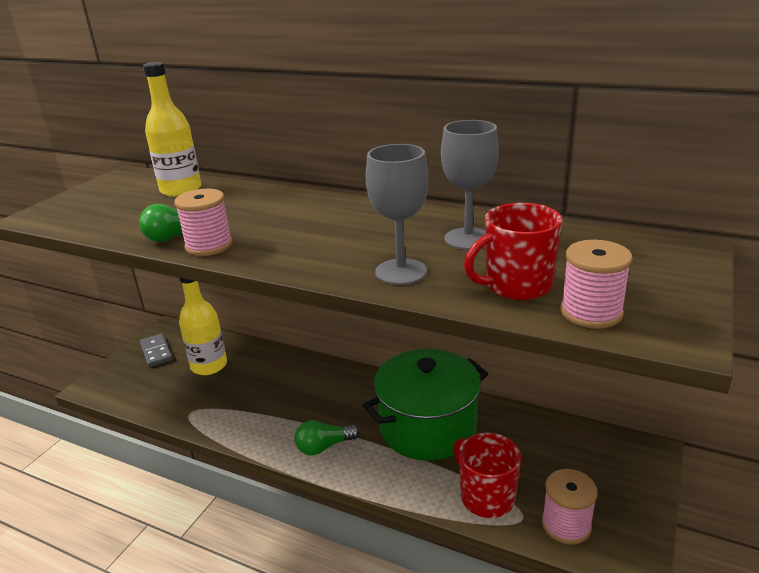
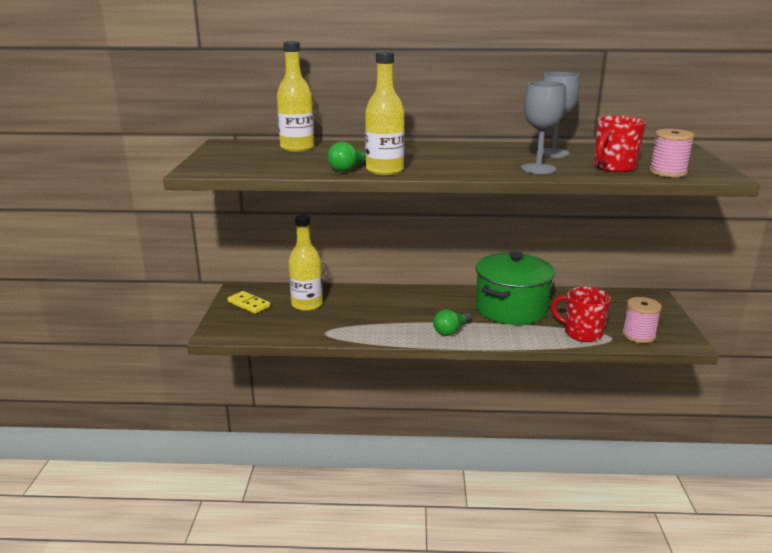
camera: 25 degrees left, 5 degrees down
(156, 352) = (248, 304): grey domino -> yellow domino
(209, 246) = (385, 170): pink spool -> yellow bottle

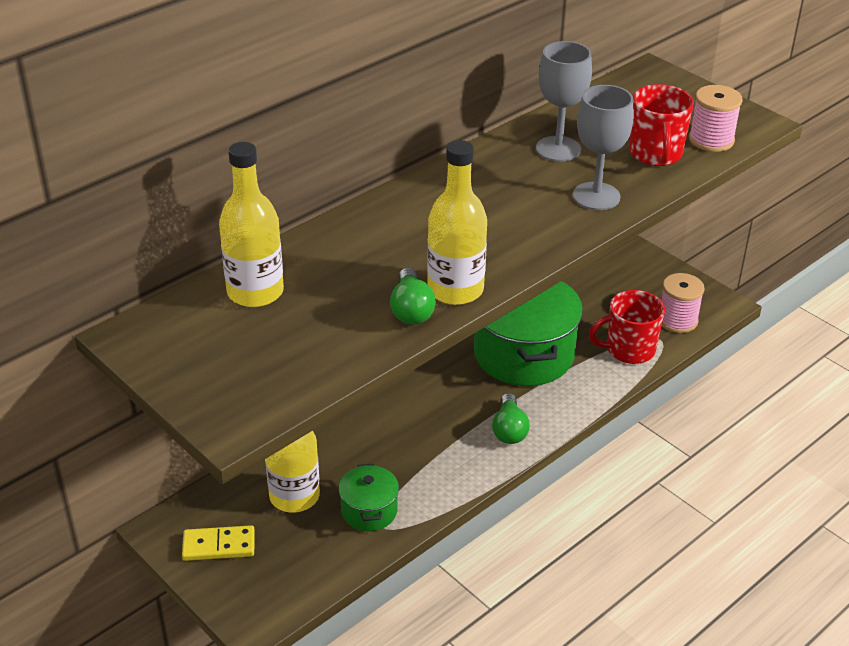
camera: 45 degrees left, 15 degrees up
(329, 325) = (369, 511): none -> green pot

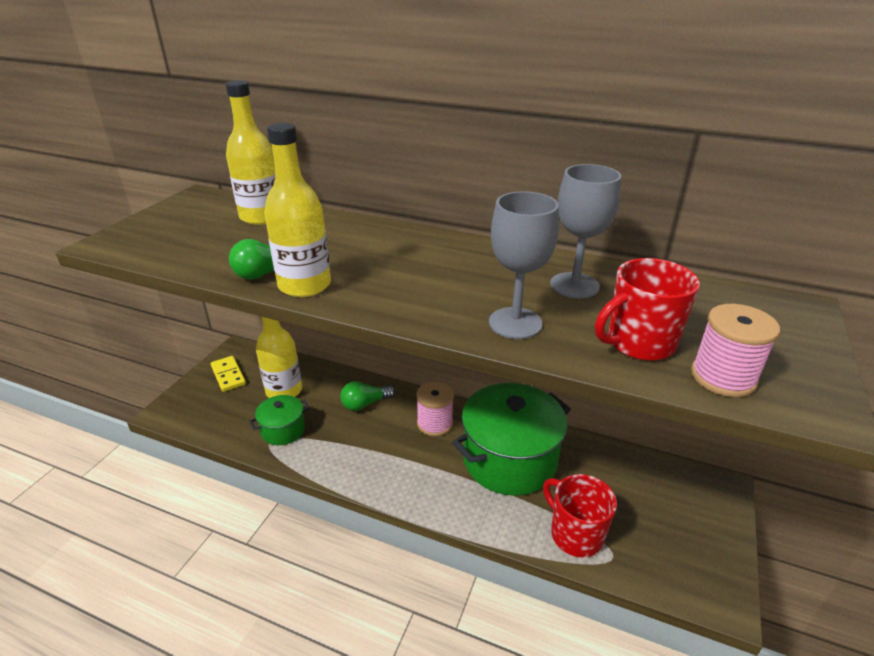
camera: 65 degrees right, 5 degrees down
(509, 430) = (410, 480): green light bulb -> green light bulb (365, 404)
(677, 320) = (655, 563): pink spool -> pink spool (435, 423)

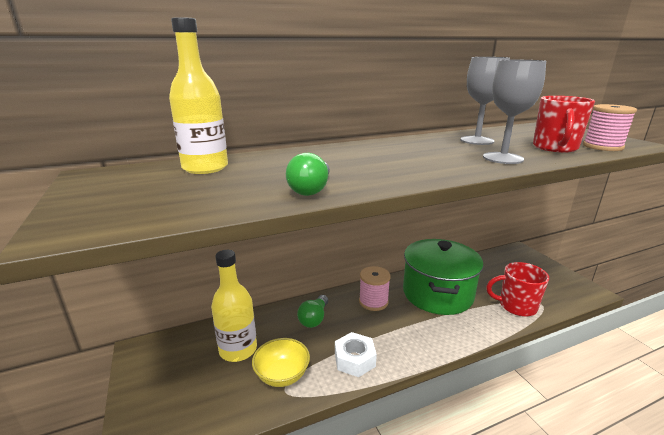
camera: 45 degrees left, 10 degrees down
(228, 375) = (163, 372): yellow domino -> none
(283, 430) = (282, 375): green pot -> yellow bowl
(304, 285) = (358, 184): yellow bottle -> none
(342, 458) = (354, 359): none -> white nut

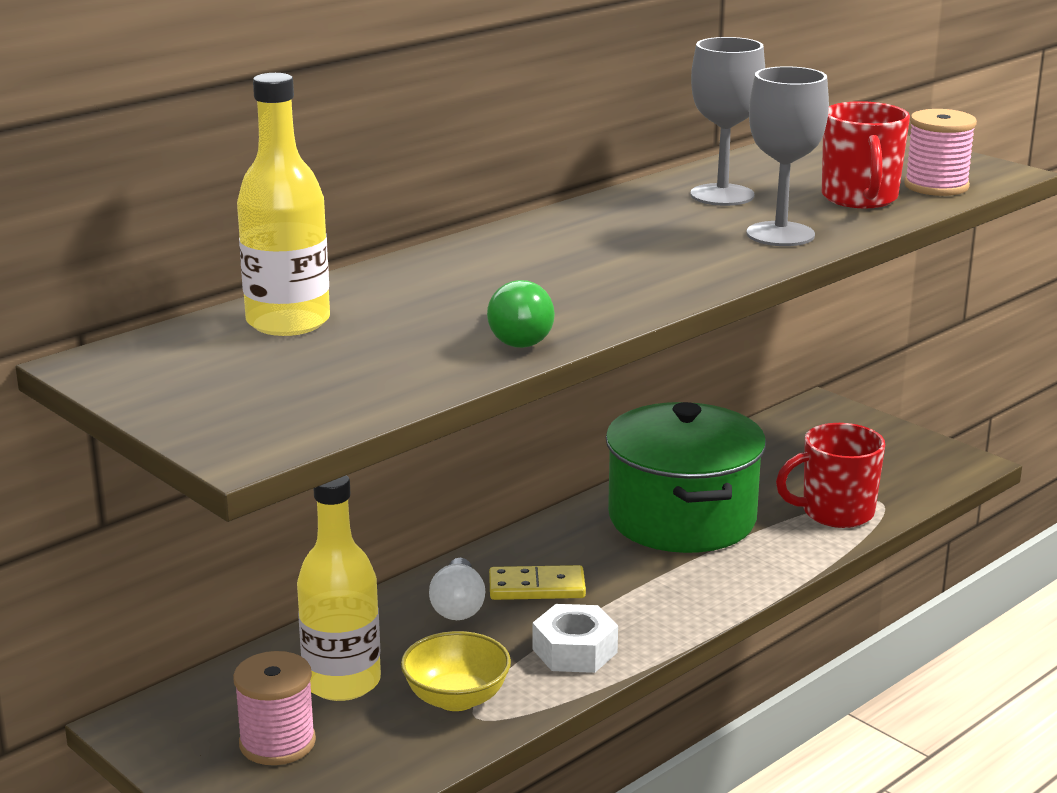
camera: 20 degrees left, 0 degrees up
(314, 318) = (458, 606): green light bulb -> white light bulb
(354, 316) = (537, 587): none -> yellow domino
(373, 301) = (561, 556): pink spool -> pink spool (277, 743)

